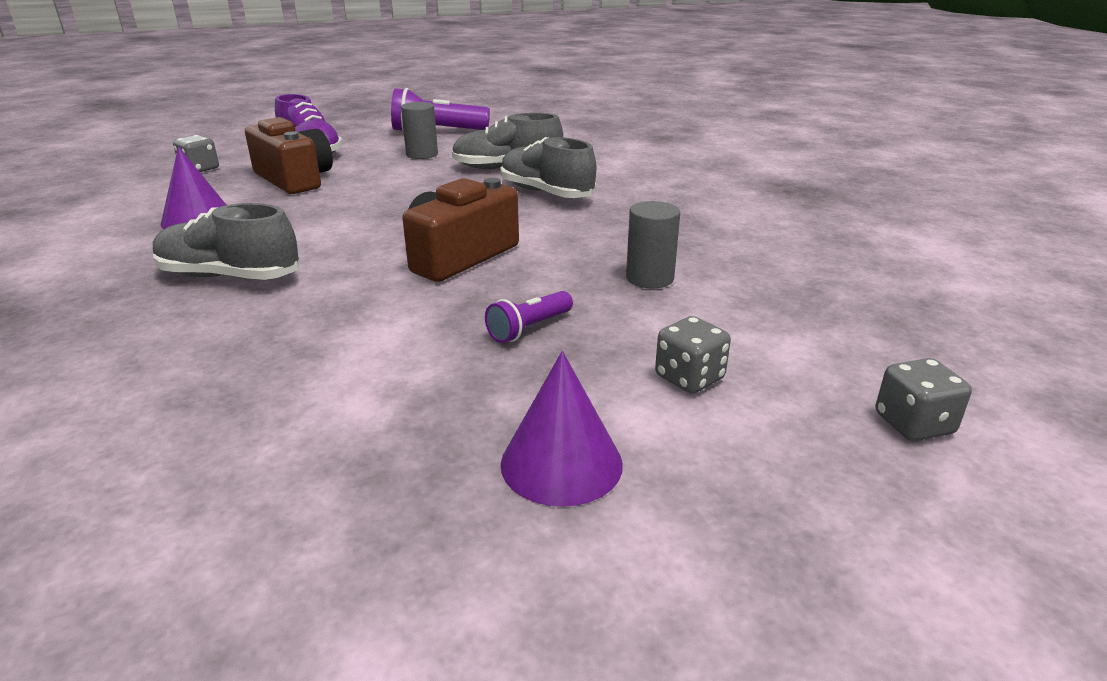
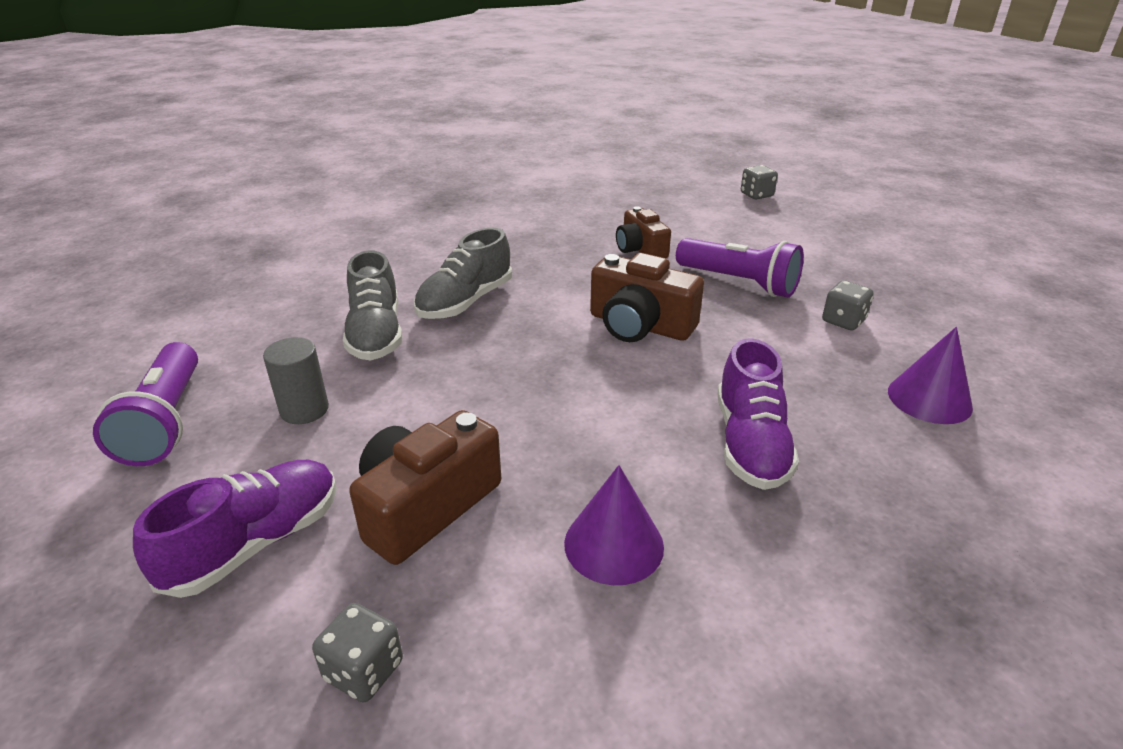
camera: 100 degrees left, 5 degrees up
(230, 276) = (750, 444): grey shoe -> purple shoe
(529, 328) = (739, 283): purple flashlight -> purple flashlight, size x1.89
(561, 463) = (856, 262): purple cone -> purple cone (929, 399)
(649, 278) = (640, 249): grey cylinder -> brown camera
(689, 378) = (757, 237): grey dice -> grey dice (843, 321)

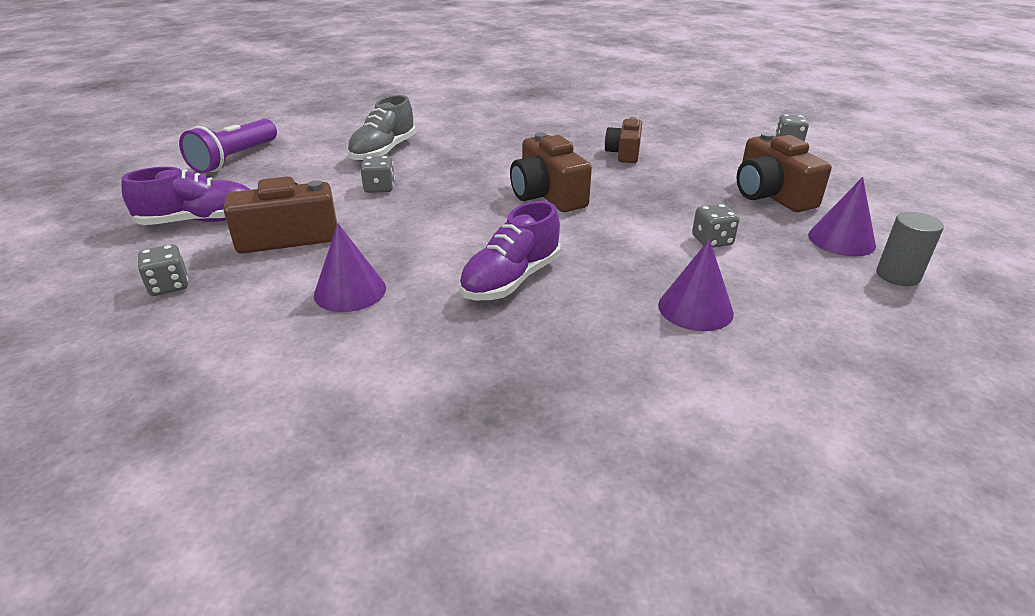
camera: 35 degrees right, 0 degrees up
(304, 410) = (297, 175): grey cylinder -> grey cylinder (898, 275)
(444, 387) = (379, 188): none -> grey dice
(465, 302) = (457, 150): grey shoe -> none
(739, 283) = (666, 193): purple flashlight -> none
(818, 254) = (771, 195): none -> brown camera
(923, 282) = (841, 240): none -> purple cone

